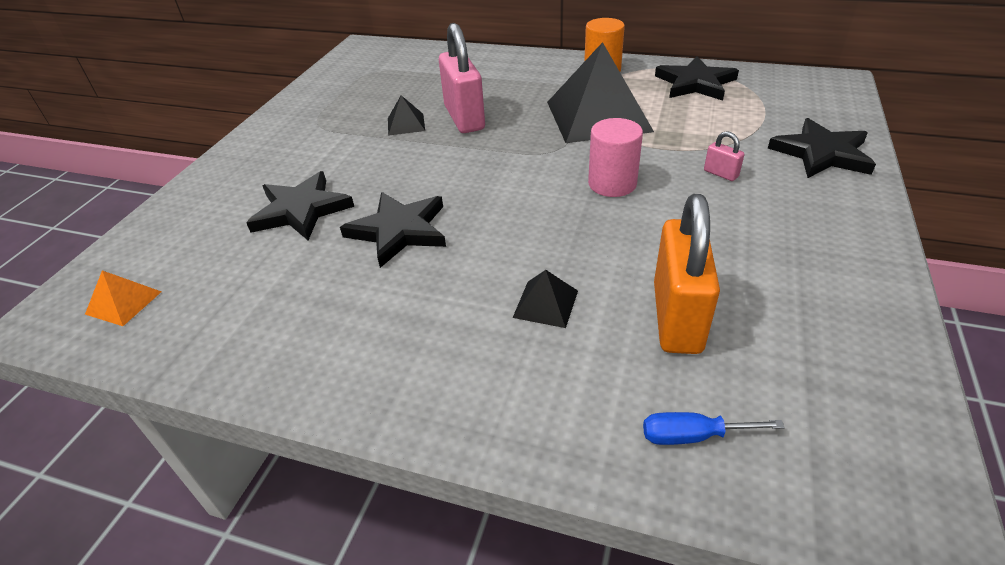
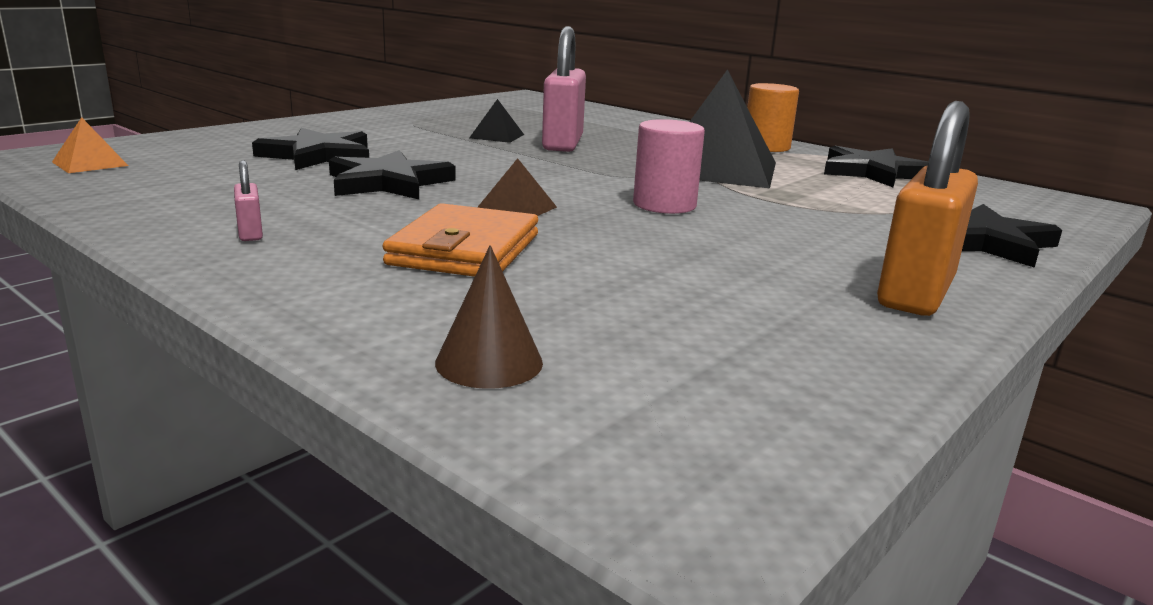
camera: 20 degrees right, 20 degrees down
(524, 230) = (516, 208): none -> brown pyramid
(545, 304) = (465, 249): black pyramid -> orange wallet
(677, 317) = (602, 291): orange padlock -> orange padlock (915, 293)
(692, 436) = (489, 362): blue screwdriver -> brown cone
(720, 174) = (813, 226): pink padlock -> pink padlock (250, 233)

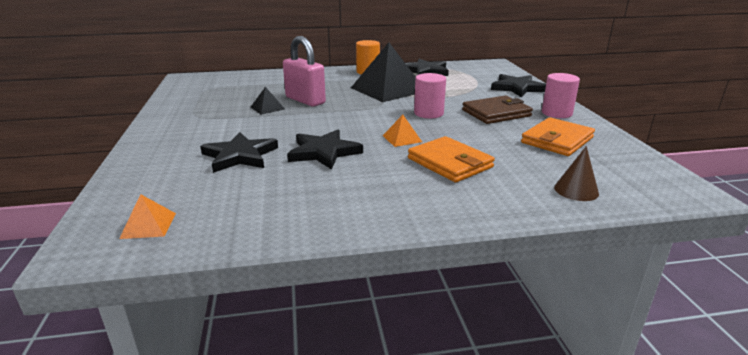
camera: 50 degrees left, 5 degrees up
(250, 233) = (375, 202): pink padlock -> none
(516, 208) = (402, 138): brown pyramid -> orange pyramid
(743, 313) = (557, 140): none -> orange wallet
(780, 245) = (496, 113): none -> brown wallet
(915, 293) = (556, 113): orange padlock -> pink cylinder

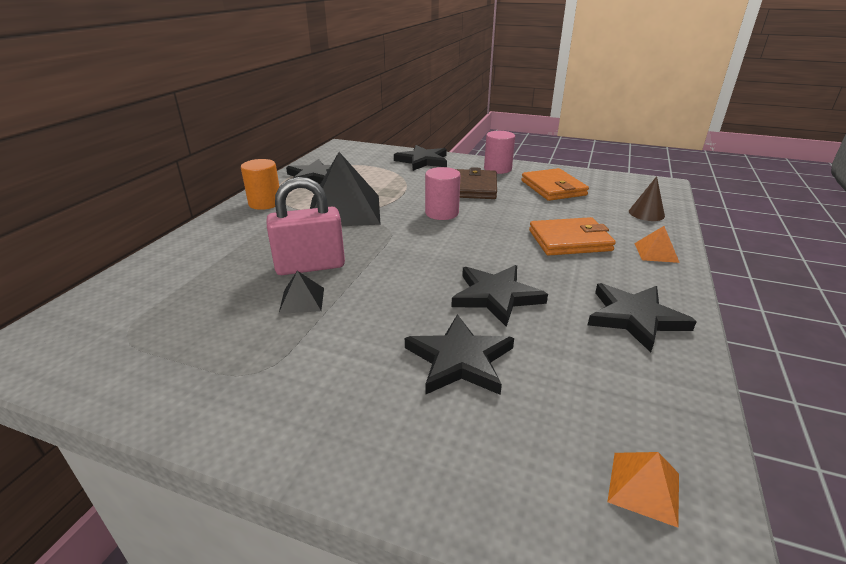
camera: 60 degrees left, 5 degrees up
(343, 204) = (635, 318): none -> black star
(402, 138) = (495, 244): orange pyramid -> orange pyramid (656, 252)

